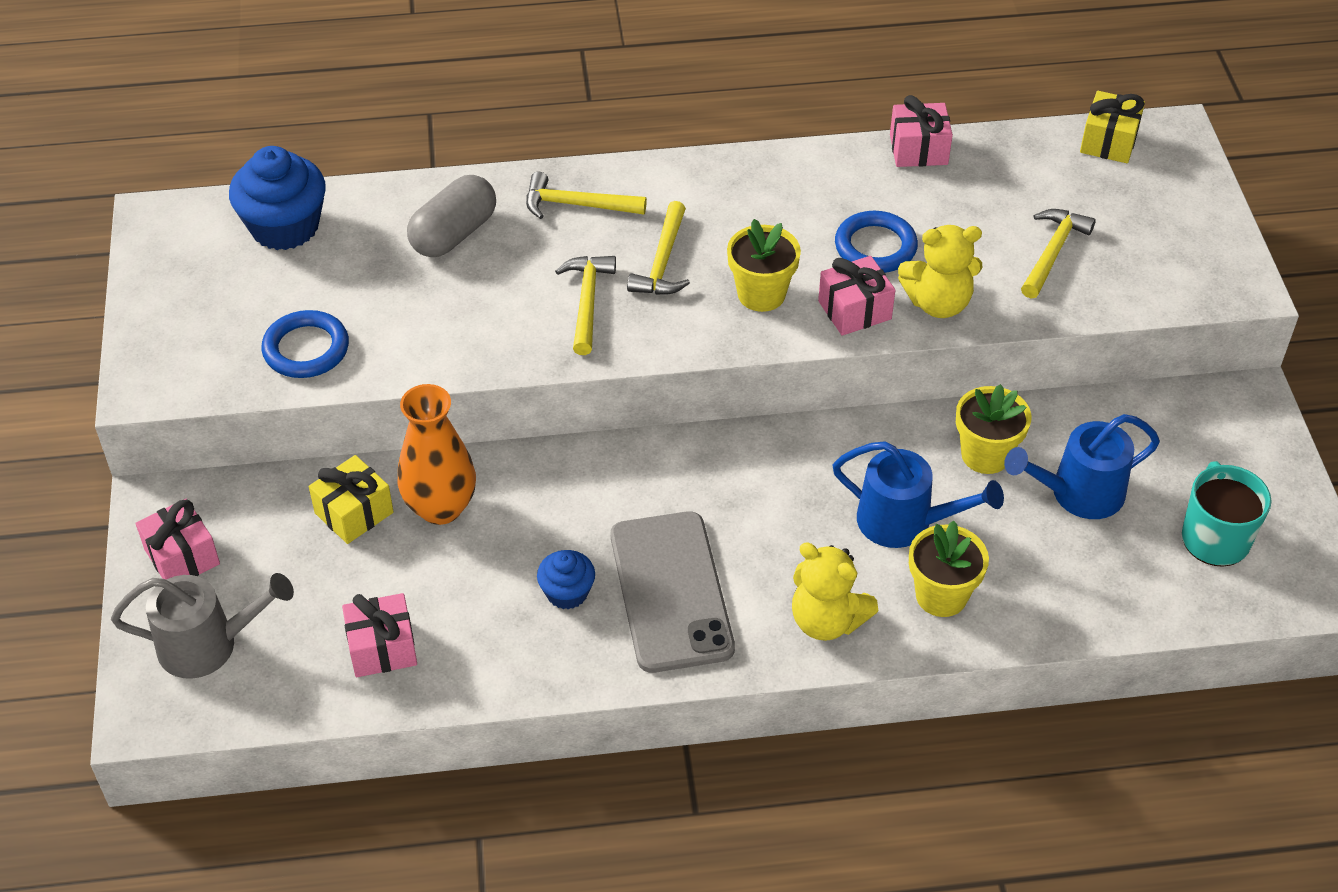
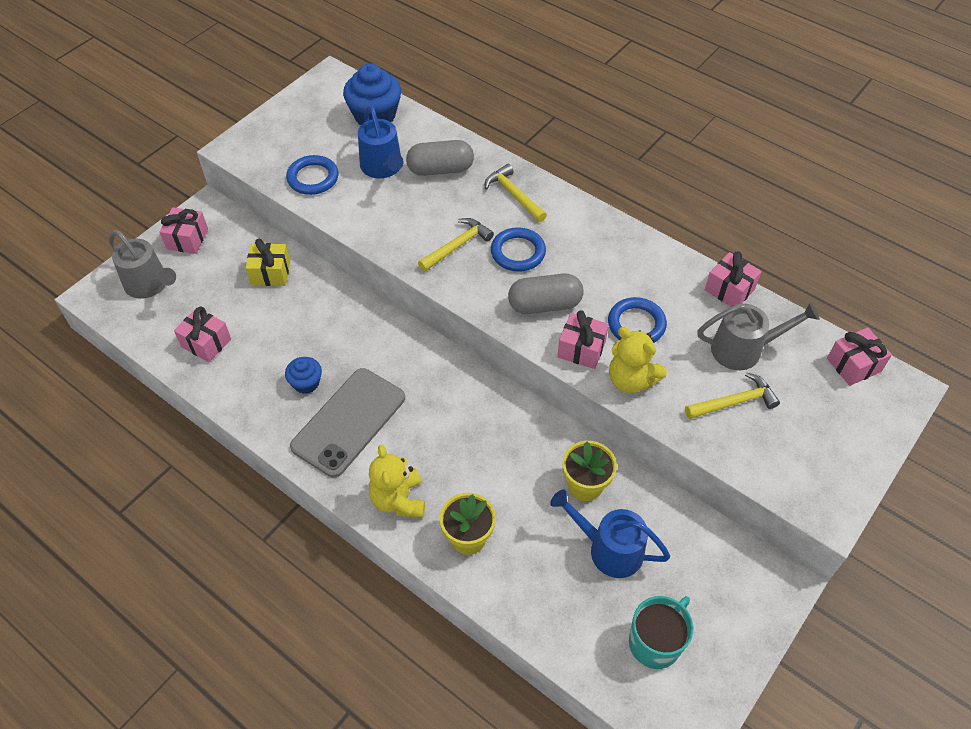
camera: 45 degrees right, 5 degrees up
(441, 507) = (306, 299): orange vase -> none
(663, 262) = (518, 252): yellow hammer -> blue ring
(761, 294) = (544, 305): yellow flower pot -> grey capsule
(905, 522) = (498, 484): blue watering can -> blue watering can (383, 168)
(1001, 197) = (744, 349): none -> grey watering can
(1109, 142) = (853, 365): yellow gift -> pink gift

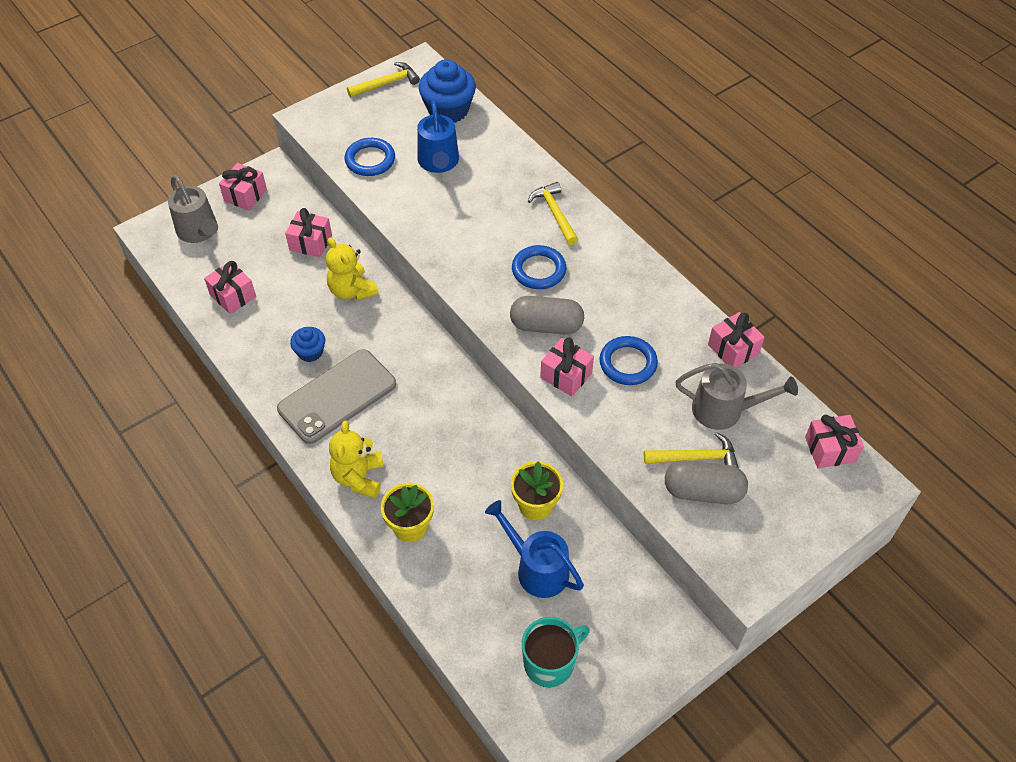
camera: 15 degrees right, 0 degrees up
(270, 273) = (310, 242): yellow gift -> pink gift
(440, 169) = (493, 175): grey capsule -> grey capsule (703, 491)
(457, 246) = (483, 252): yellow hammer -> yellow hammer (386, 83)
(631, 380) = (603, 414): yellow teddy bear -> yellow teddy bear (352, 290)

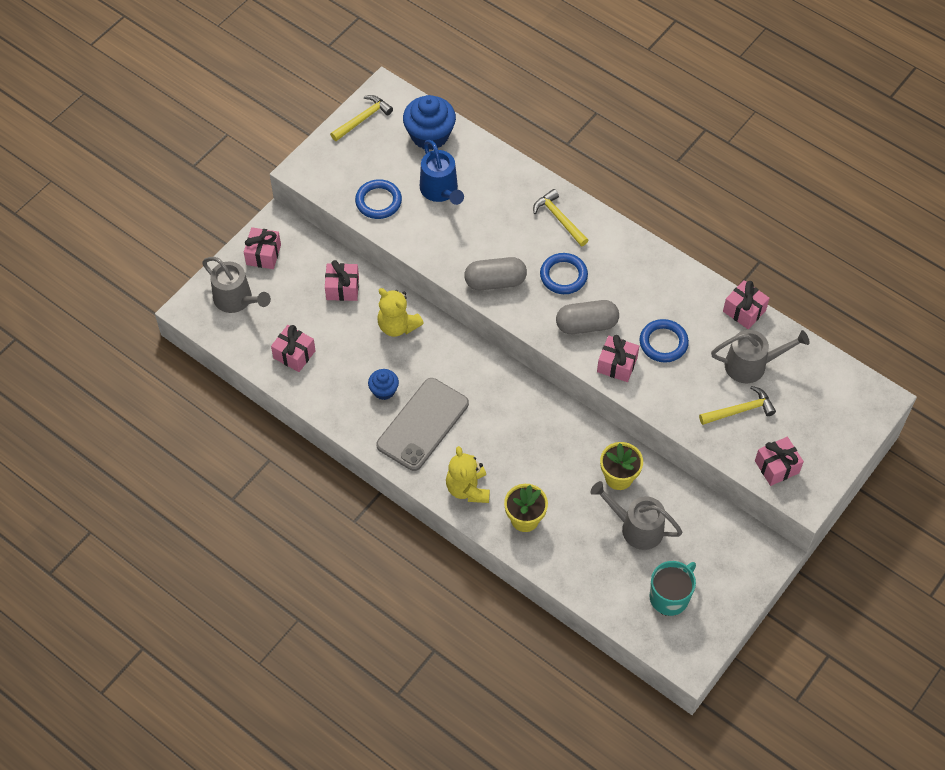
camera: 15 degrees left, 5 degrees up
(536, 568) = (636, 527): blue watering can -> grey watering can
(703, 491) = (753, 436): grey capsule -> grey capsule (495, 282)
(830, 449) = (841, 379): pink gift -> pink gift (777, 467)

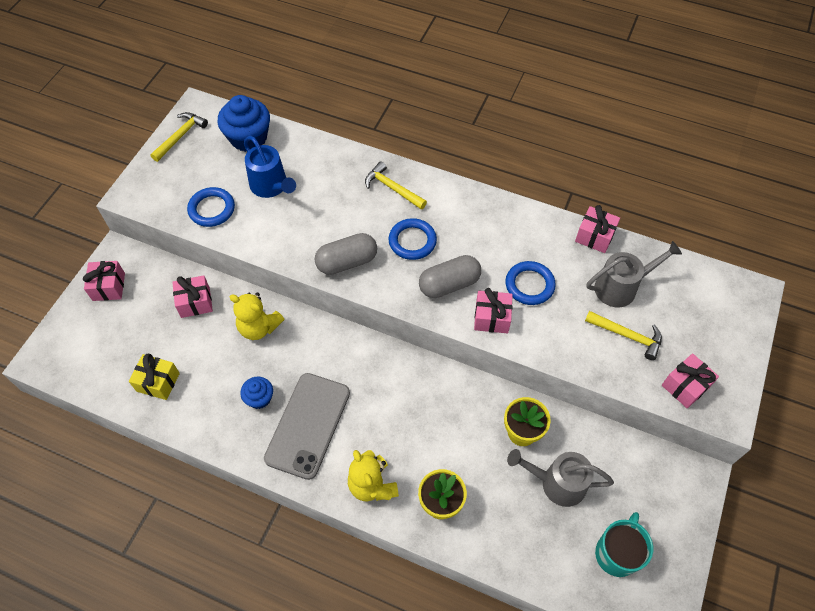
camera: 15 degrees left, 0 degrees up
(237, 300) = (88, 339): grey watering can -> none
(294, 354) = (158, 382): pink gift -> yellow gift
(740, 410) = (627, 335): yellow hammer -> yellow hammer turned 60 degrees clockwise

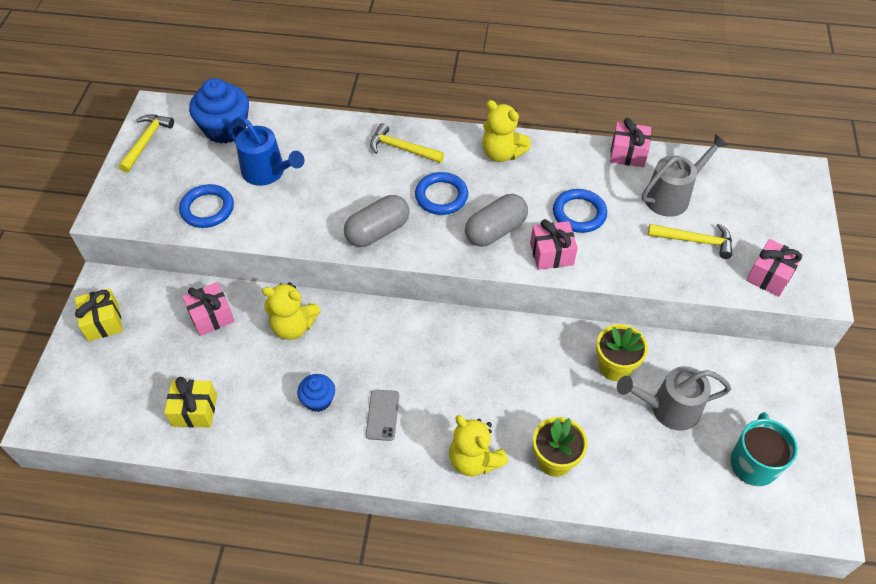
camera: 15 degrees left, 5 degrees down
(109, 287) = (103, 322): pink gift -> yellow gift
(308, 425) = (382, 415): grey phone -> grey phone, size x0.46
(479, 212) = (502, 153): none -> yellow teddy bear

